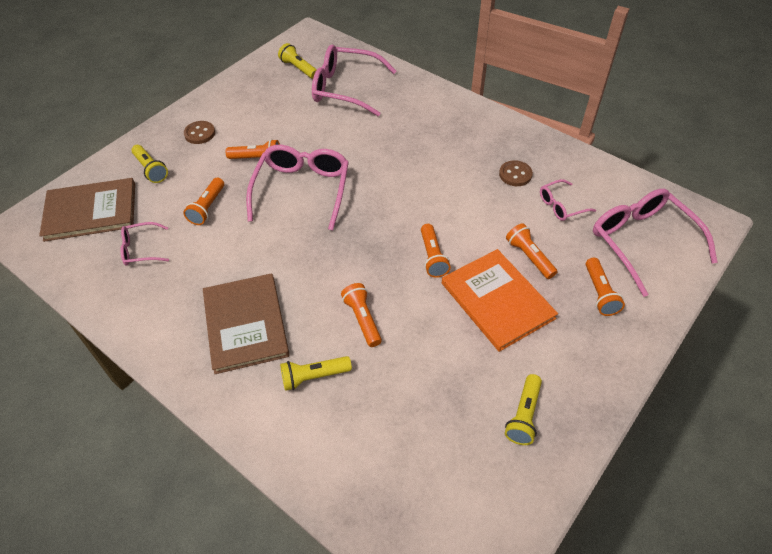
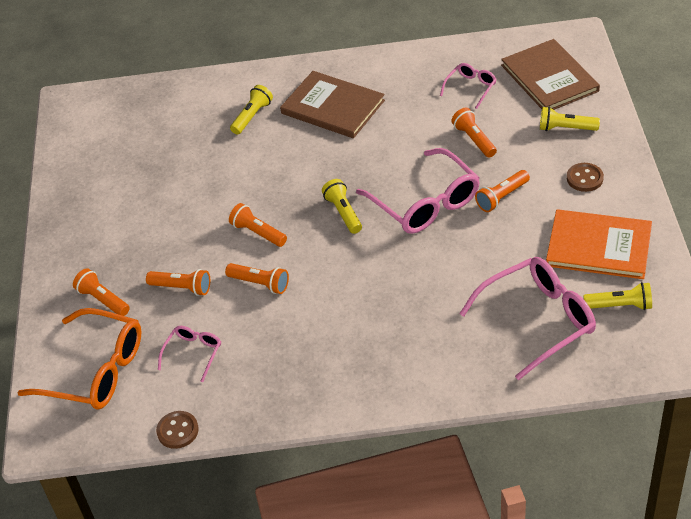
camera: 140 degrees right, 5 degrees down
(91, 211) = (549, 78): brown book -> brown book turned 60 degrees counterclockwise
(363, 319) = (260, 162): orange flashlight -> orange flashlight (260, 284)
(497, 301) = (177, 239): orange book -> orange book (599, 246)
(515, 174) = (263, 354): brown button -> brown button (177, 431)
(523, 415) = (99, 189): yellow flashlight -> yellow flashlight (343, 213)
(642, 242) = (95, 371): pink glasses -> orange glasses

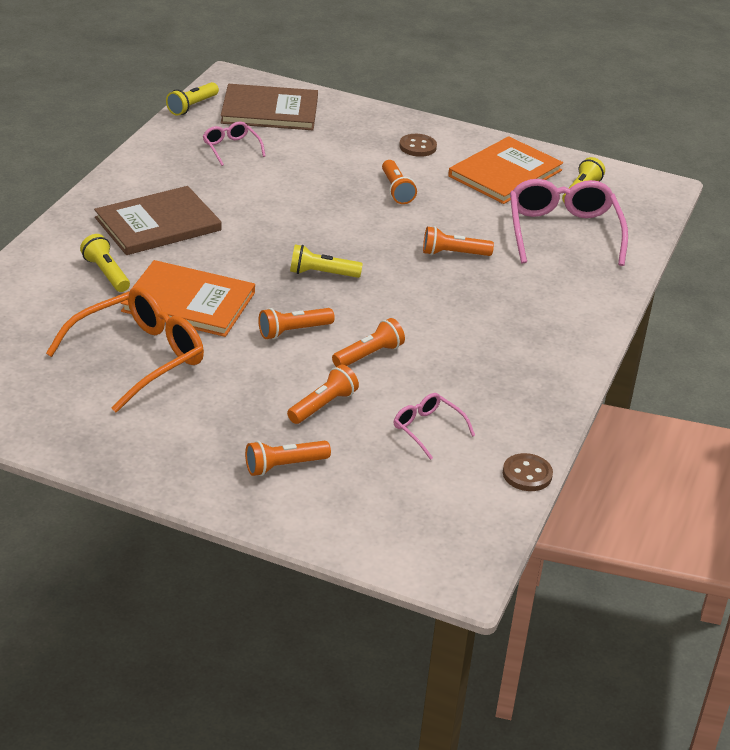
camera: 70 degrees left, 10 degrees down
(95, 371) = (390, 505): orange glasses -> orange glasses (139, 357)
(251, 168) = (189, 302): none -> orange book
(425, 203) = (359, 228): pink glasses -> none
(474, 139) = (304, 173): orange flashlight -> orange flashlight (453, 253)
(566, 128) = (345, 130): yellow flashlight -> yellow flashlight (192, 106)

